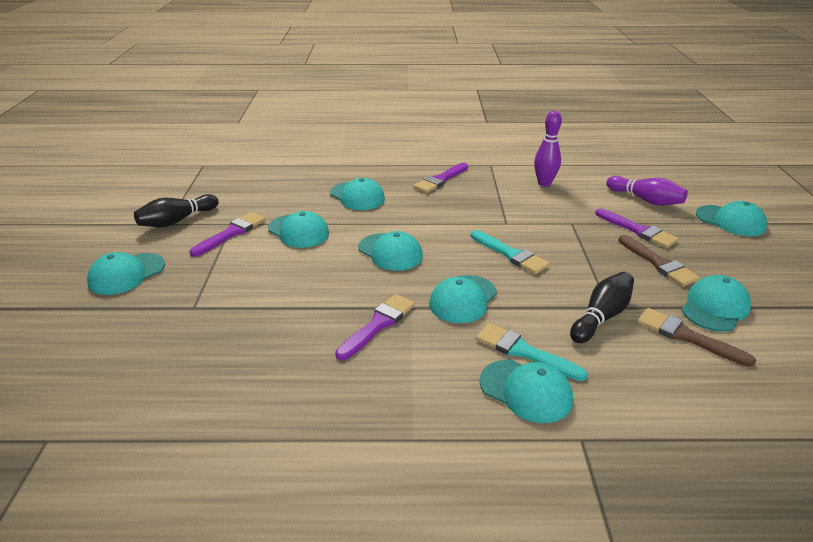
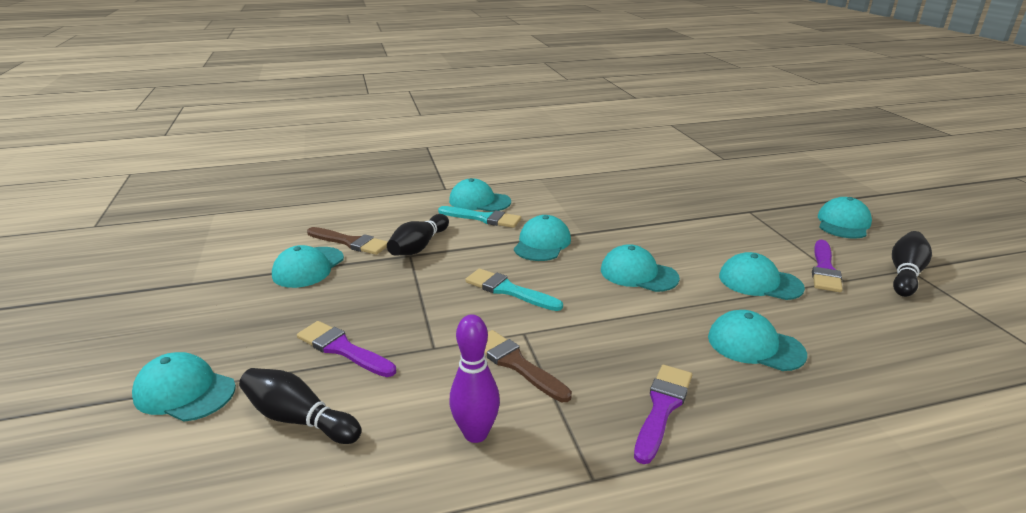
camera: 165 degrees right, 5 degrees down
(378, 324) = (599, 219): purple brush -> none
(645, 200) = (299, 419): purple bowling pin -> black bowling pin
(658, 263) = (339, 304): brown brush -> brown brush (516, 364)

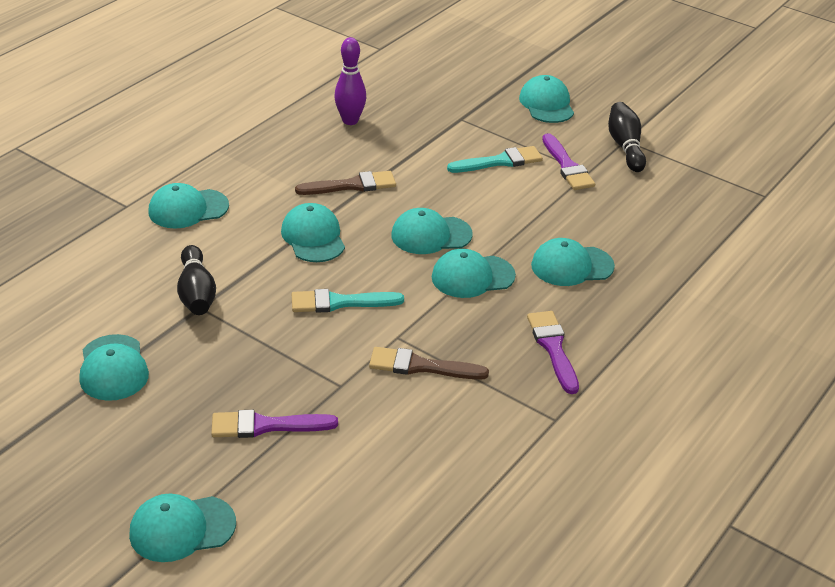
camera: 40 degrees left, 10 degrees up
(299, 419) = (310, 494): black bowling pin -> none
(350, 242) = (116, 320): brown brush -> brown brush (352, 185)
(475, 434) = (451, 432): purple bowling pin -> purple bowling pin (350, 121)
(483, 218) = (219, 230): turquoise brush -> turquoise brush (499, 161)
(759, 282) = (530, 201): turquoise cap -> turquoise cap (472, 276)

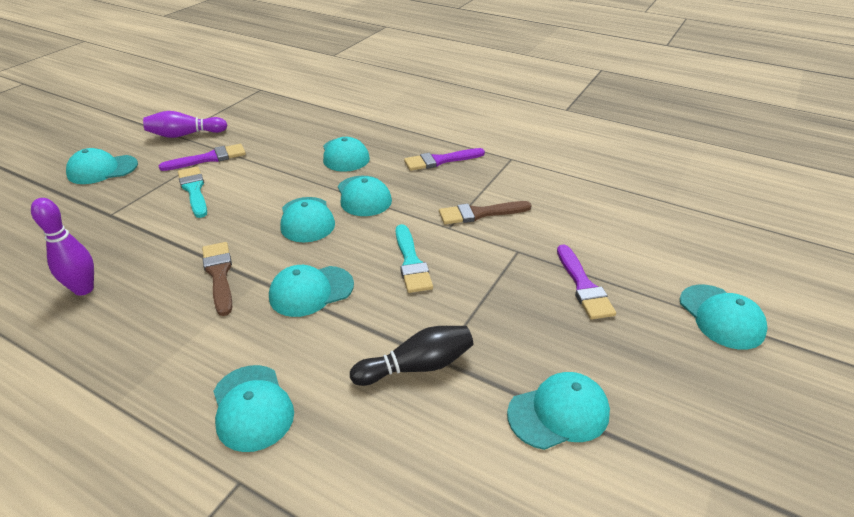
camera: 95 degrees left, 0 degrees up
(421, 366) = (480, 213): brown brush -> brown brush turned 75 degrees clockwise
(625, 146) = (185, 135): black bowling pin -> purple bowling pin

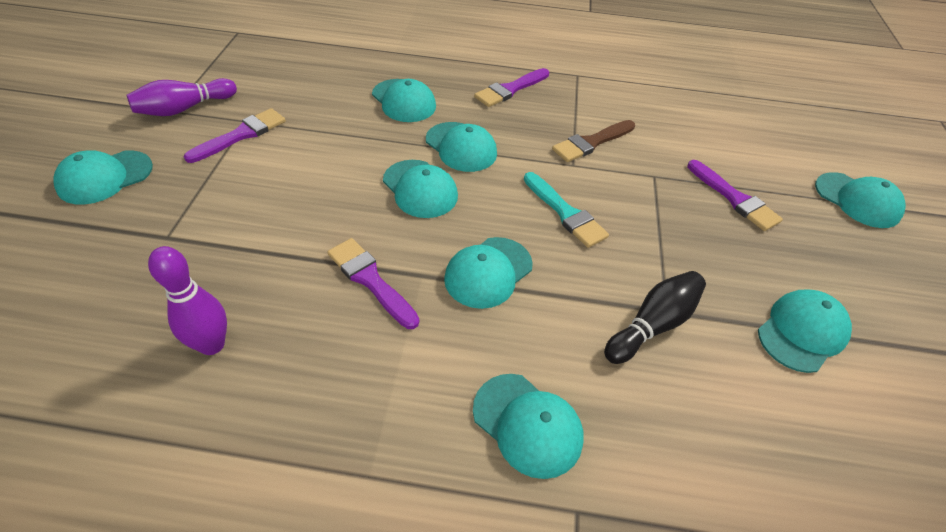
camera: 25 degrees left, 10 degrees up
(194, 190) = (255, 180): turquoise brush -> none
(219, 274) = (370, 280): brown brush -> purple brush

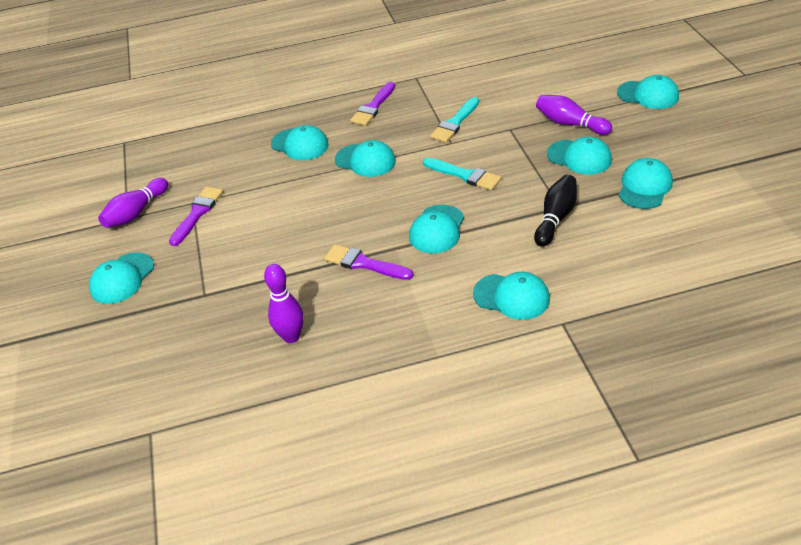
camera: 15 degrees left, 5 degrees down
(420, 189) = (356, 198): turquoise cap -> turquoise cap (579, 157)
(591, 143) = (455, 123): brown brush -> turquoise brush
(734, 198) = (570, 124): purple brush -> purple bowling pin

